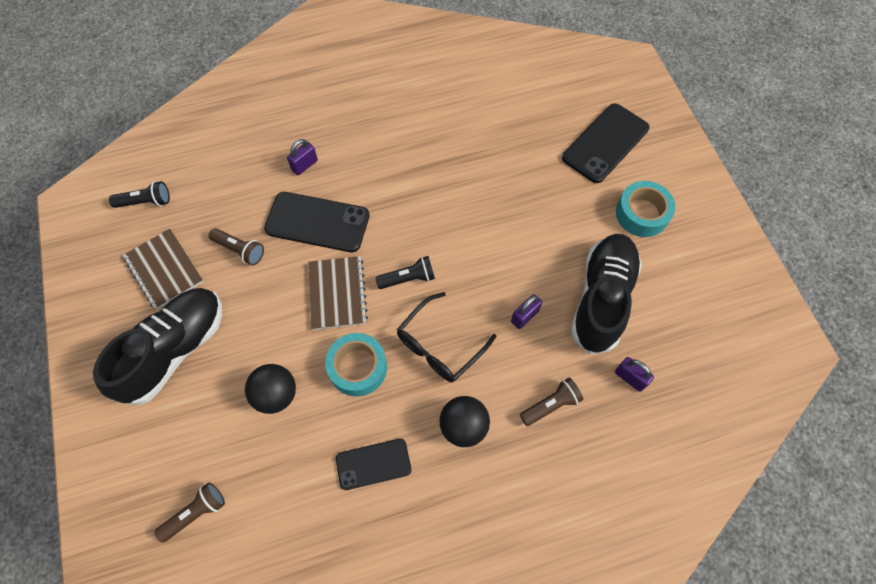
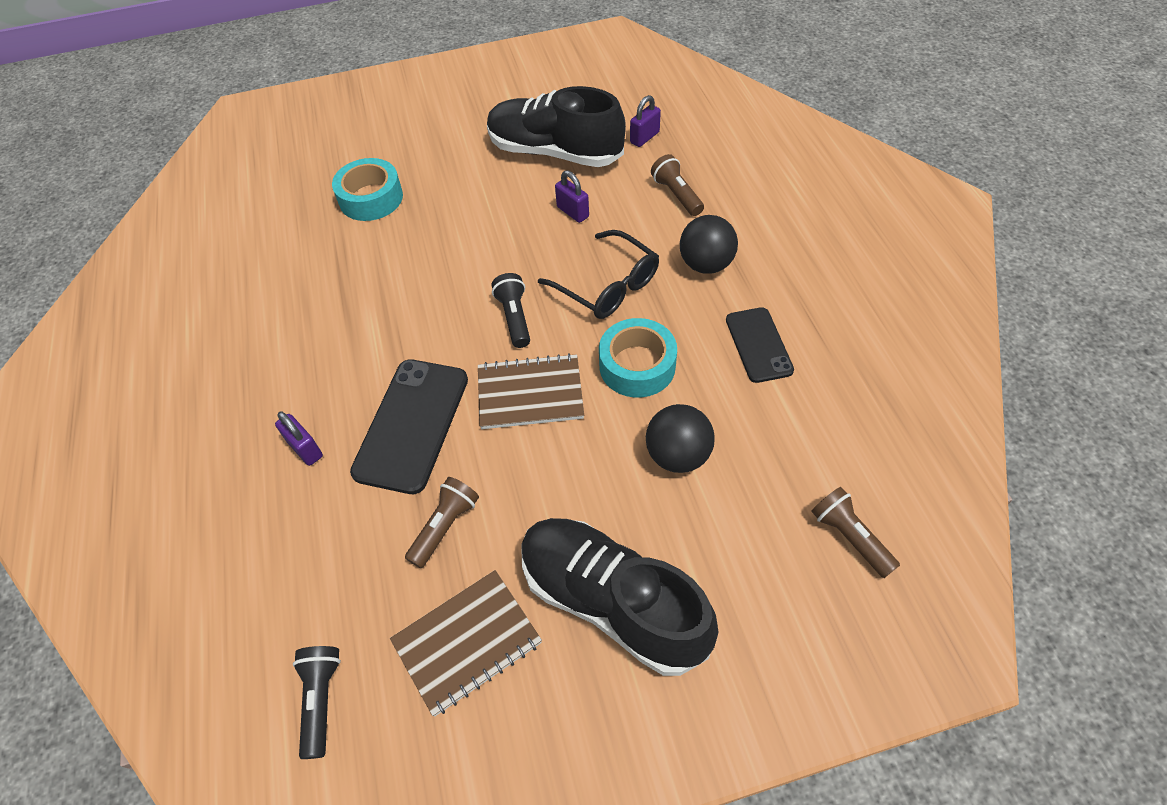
camera: 85 degrees left, 10 degrees down
(605, 143) = (353, 139): black phone -> none
(642, 214) = (454, 117): turquoise tape -> turquoise tape (371, 198)

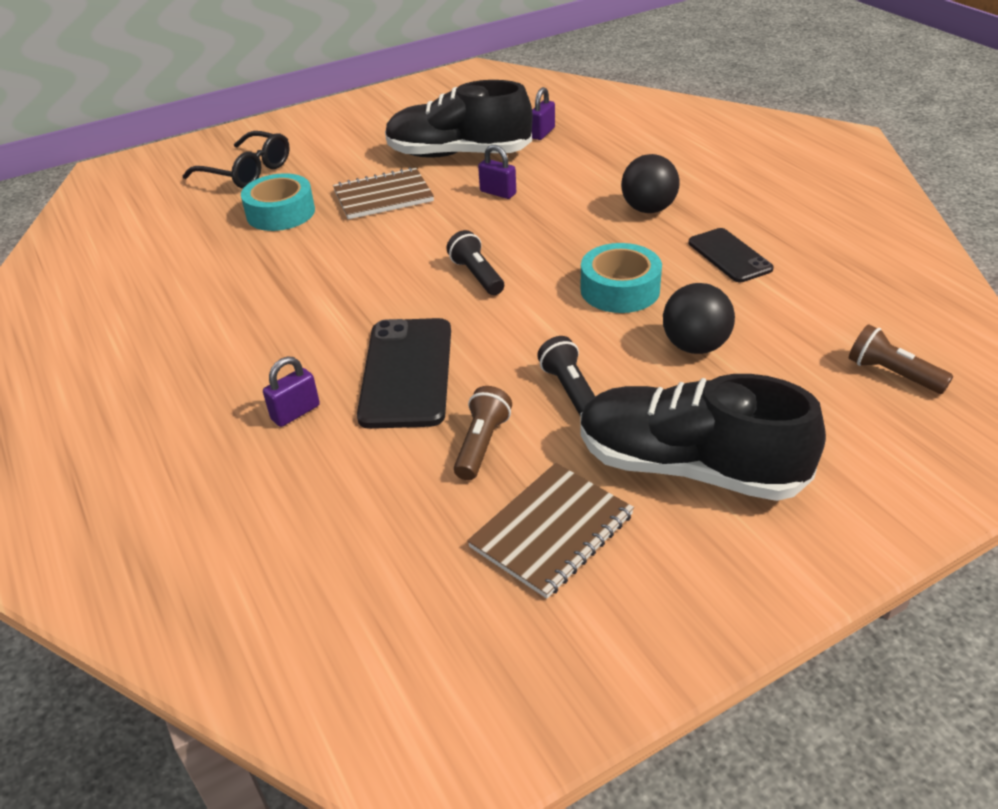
camera: 15 degrees left, 15 degrees down
(305, 449) = (295, 412): purple padlock -> purple padlock turned 75 degrees counterclockwise
(321, 700) = (410, 615): black flashlight -> black flashlight (570, 390)
(530, 393) = (521, 327): brown notebook -> brown notebook (383, 196)
(608, 286) = (560, 238): black glasses -> black glasses (247, 172)
(676, 195) = (594, 167): brown flashlight -> none

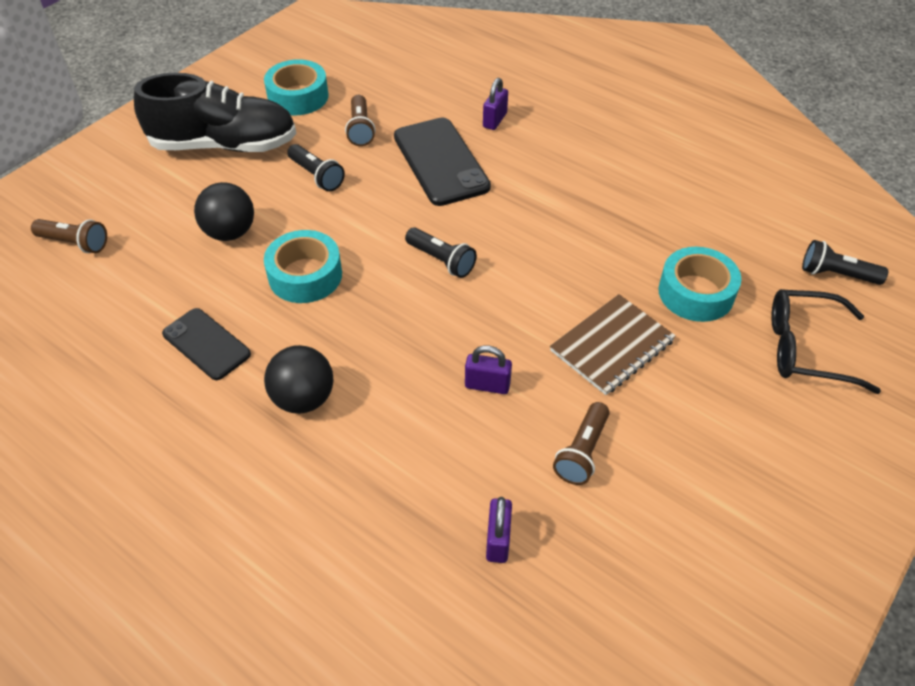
camera: 155 degrees right, 10 degrees up
(158, 203) = (836, 274): none -> black flashlight
(458, 154) = (582, 452): black shoe -> brown flashlight
(552, 531) = (298, 96): brown notebook -> turquoise tape

